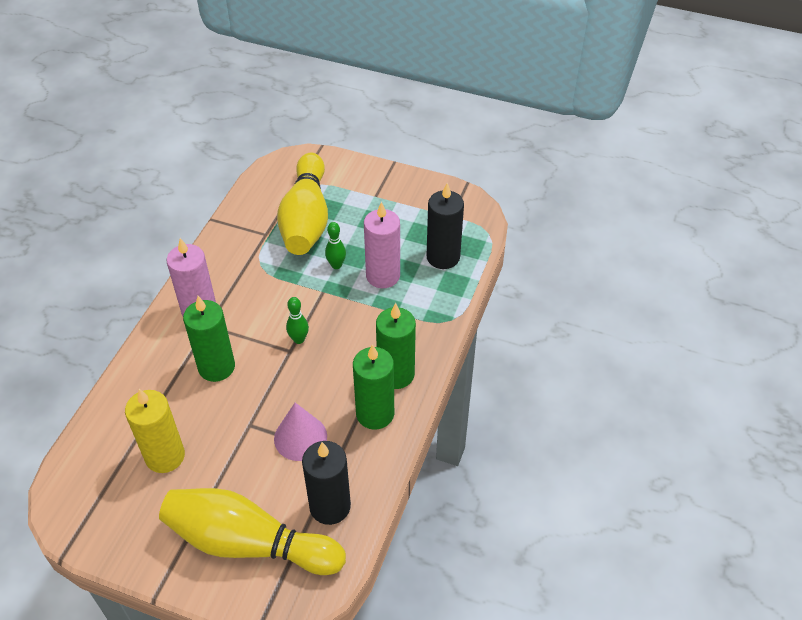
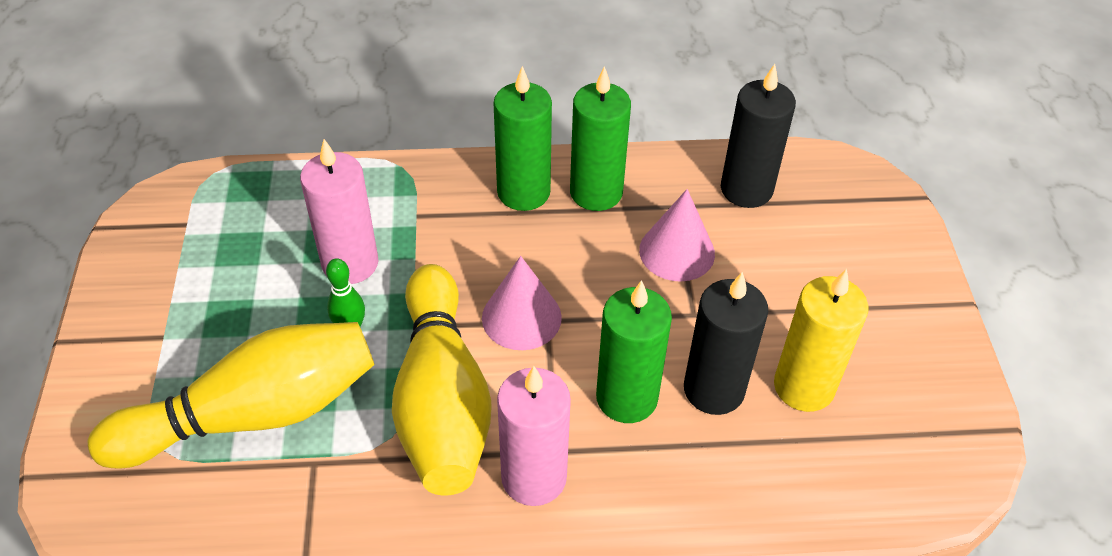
camera: 115 degrees left, 0 degrees up
(249, 543) = (844, 243): yellow bowling pin -> yellow bowling pin (442, 400)
(299, 339) = (521, 317): green bowling pin -> pink cone
(443, 257) = (283, 207): black candle -> black candle (714, 389)

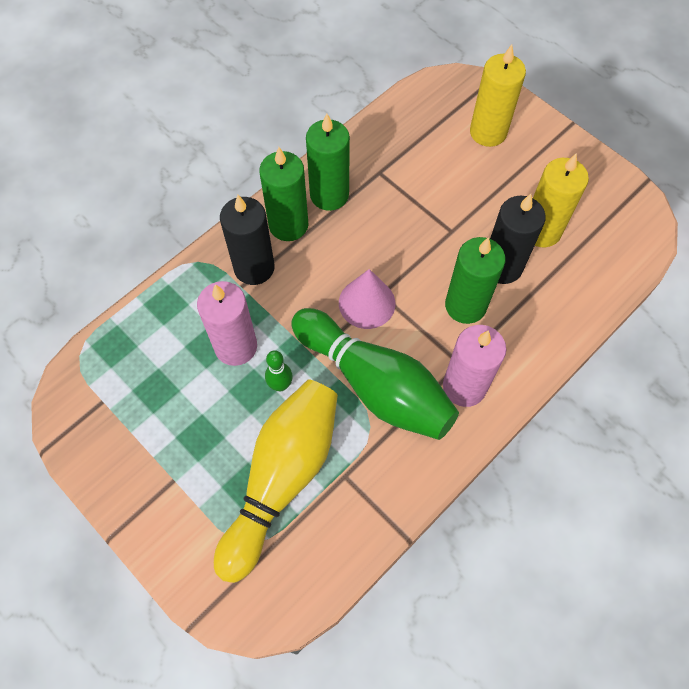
camera: 40 degrees left, 15 degrees up
(442, 400) = (375, 384): yellow bowling pin -> green bowling pin
(677, 251) = (408, 200): pink cone -> none
(746, 189) = (407, 134): black candle -> black candle (254, 268)
(846, 245) = (488, 132): none -> yellow candle

